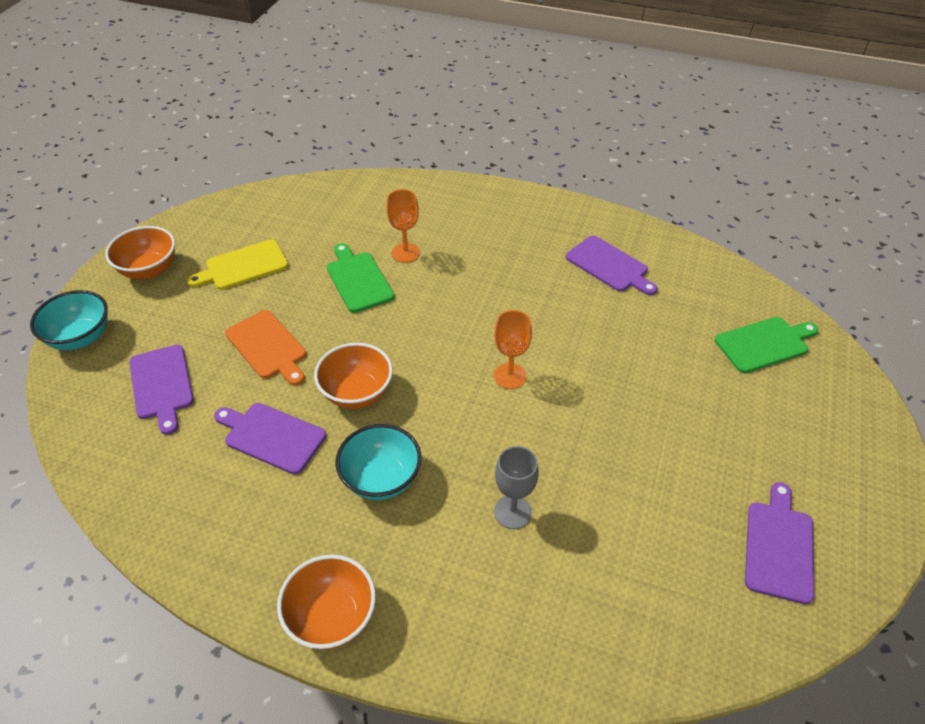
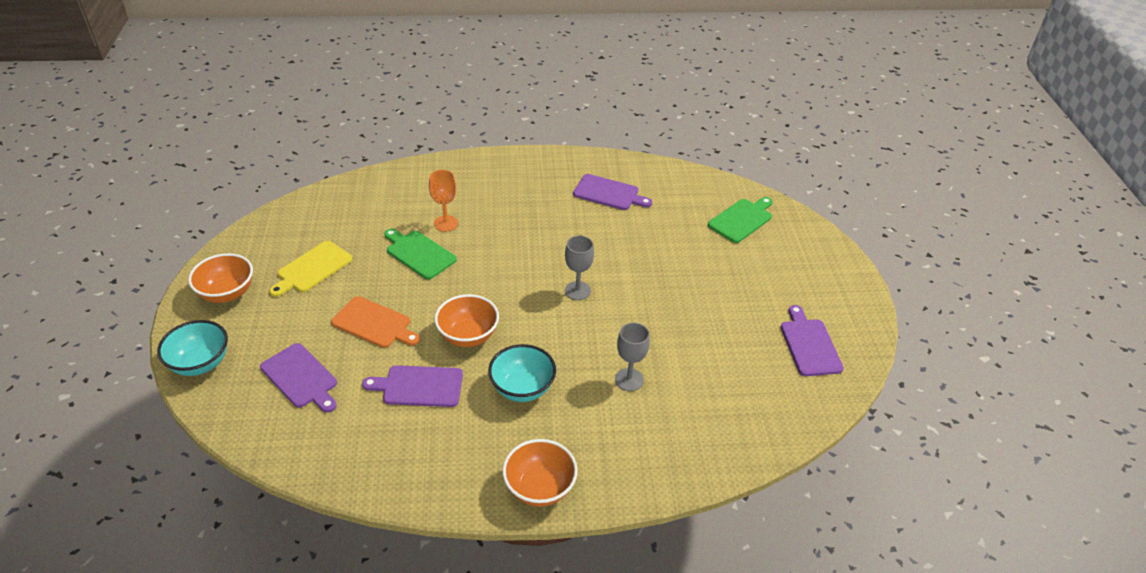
camera: 25 degrees left, 5 degrees down
(510, 376) = (577, 290): orange goblet -> grey goblet

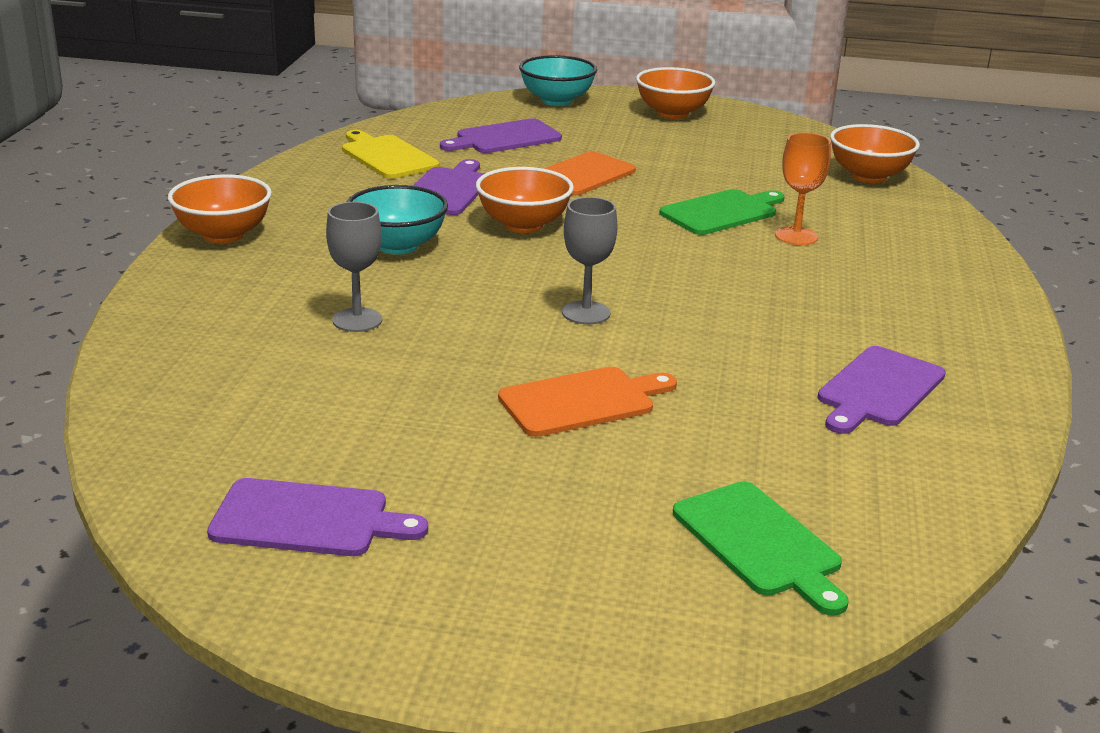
camera: 105 degrees right, 15 degrees down
(312, 268) = (707, 152): yellow cutting board -> yellow cutting board (387, 156)
(341, 199) = (869, 176): none -> orange bowl
(667, 279) = (582, 401): none -> orange cutting board

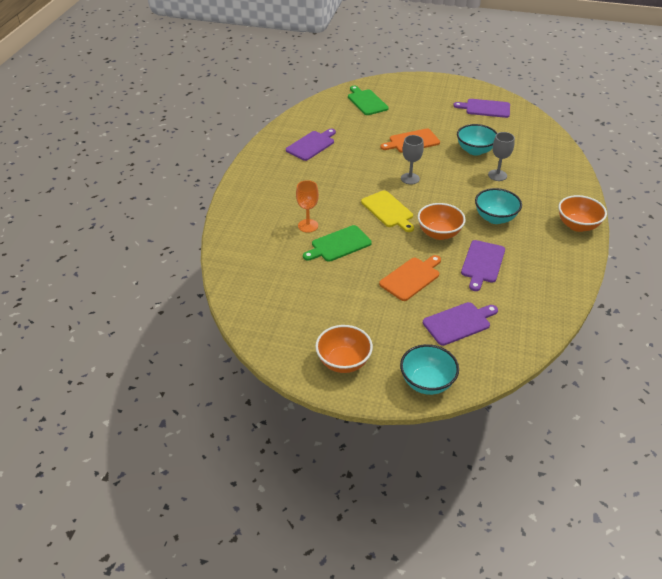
camera: 175 degrees left, 15 degrees up
(387, 156) = (525, 298): yellow cutting board -> yellow cutting board (388, 210)
(396, 377) = (475, 150): none -> turquoise bowl
(869, 176) = (244, 280): orange bowl -> none

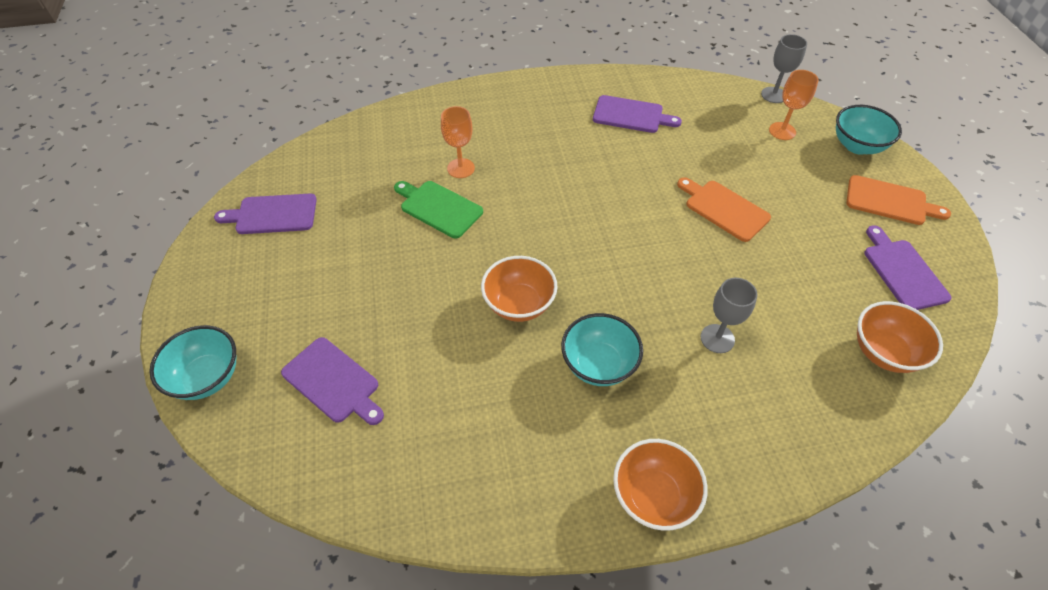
camera: 65 degrees right, 10 degrees up
(343, 362) = (225, 282): orange bowl -> orange bowl (883, 352)
(366, 101) = (782, 131): green cutting board -> orange goblet
(388, 210) = (538, 233): yellow cutting board -> none
(410, 178) = (628, 234): grey goblet -> grey goblet (773, 95)
(411, 278) = (406, 301): orange cutting board -> orange cutting board (889, 201)
(475, 150) = (763, 290): turquoise bowl -> turquoise bowl (857, 146)
(482, 263) = (477, 377): purple cutting board -> purple cutting board (273, 214)

